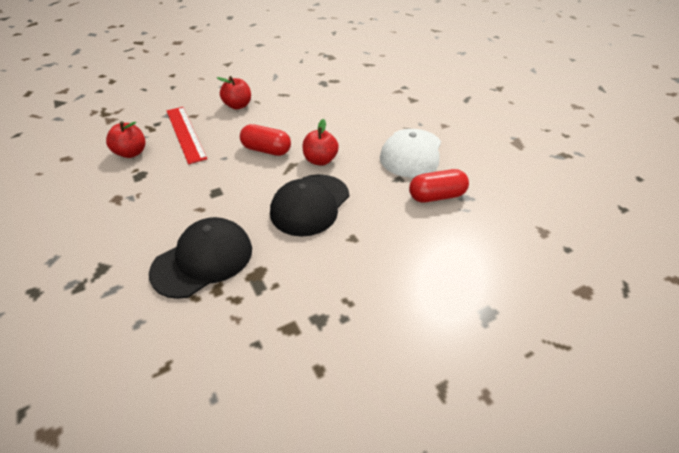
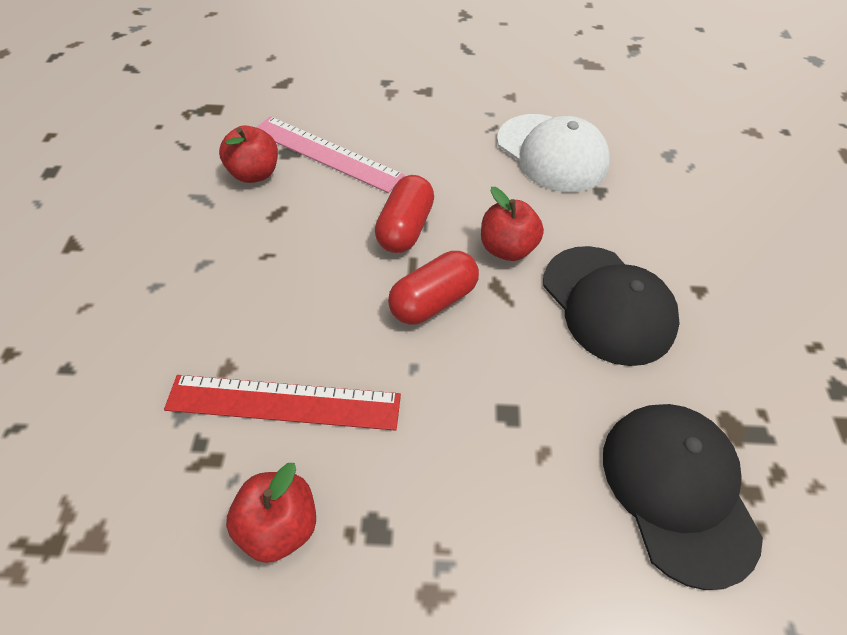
camera: 60 degrees left, 10 degrees up
(238, 105) = (255, 287): red apple -> red apple (255, 173)
(332, 91) = (326, 153): none -> pink ruler
(436, 196) = (654, 176): red capsule -> red capsule (405, 228)

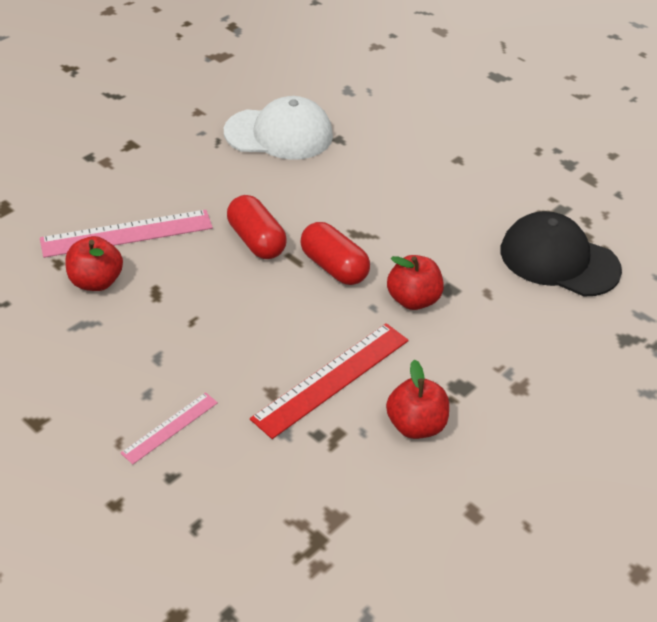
camera: 50 degrees left, 10 degrees down
(125, 328) = (170, 427): none -> pink ruler
(433, 301) = (334, 267): red capsule -> red capsule turned 45 degrees counterclockwise
(507, 248) = (333, 209): red apple -> red apple (413, 300)
(607, 304) = (425, 200): black cap -> none

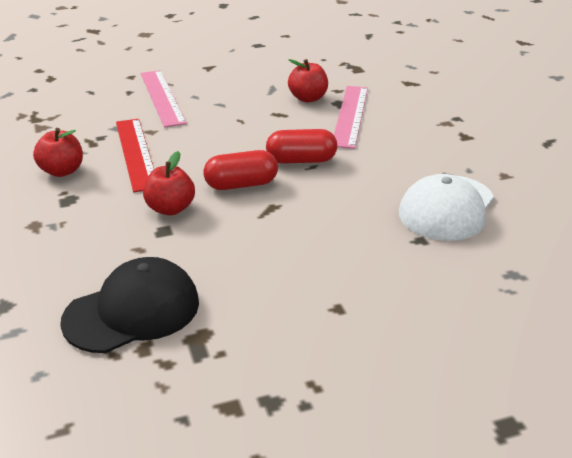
camera: 120 degrees right, 10 degrees down
(170, 427) = (162, 97): pink ruler -> pink ruler, size x1.81

